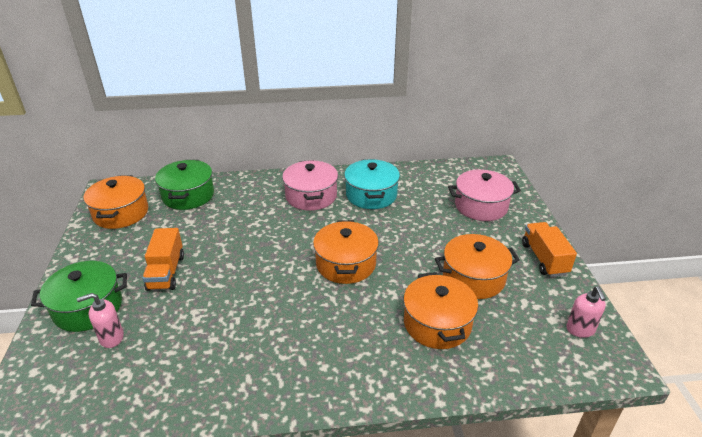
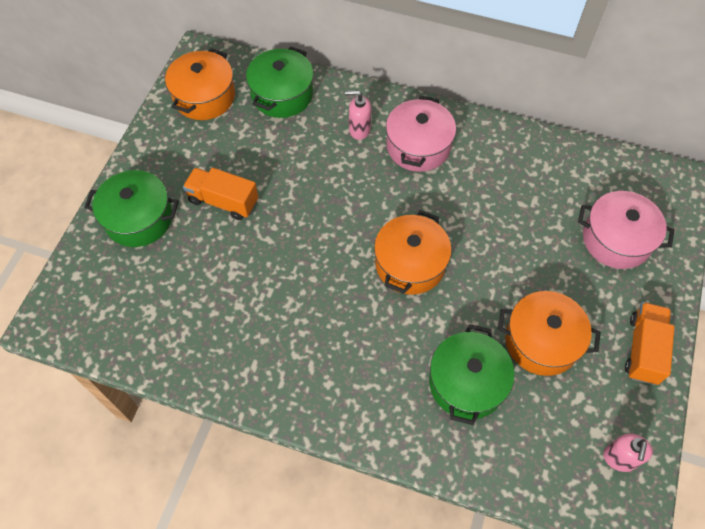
camera: 25 degrees right, 25 degrees up
(111, 338) = (149, 264): pink soap dispenser -> pink soap dispenser (359, 130)
(166, 272) = (223, 201): orange truck -> orange truck turned 90 degrees clockwise
(371, 195) = (490, 170): turquoise pot -> none
(437, 323) = (467, 383): orange pot -> green pot

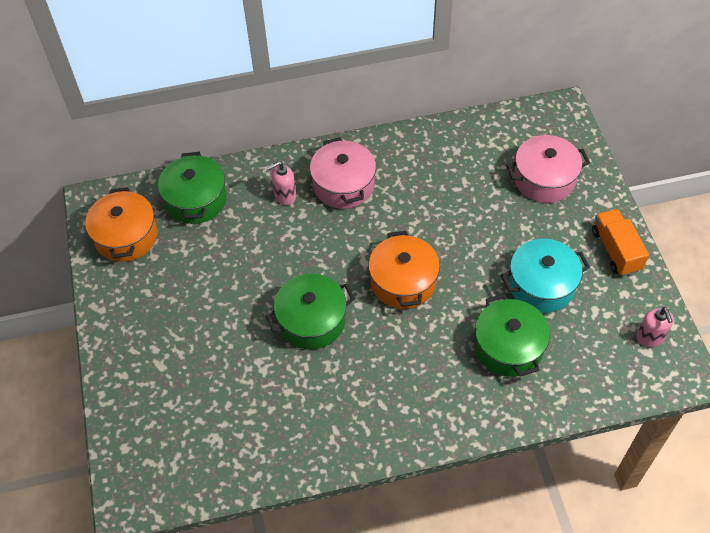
camera: 30 degrees left, 5 degrees down
(139, 218) = (145, 370): green pot -> green pot (312, 321)
(223, 201) = (211, 315): orange truck -> none
(541, 341) = (541, 285): orange pot -> turquoise pot

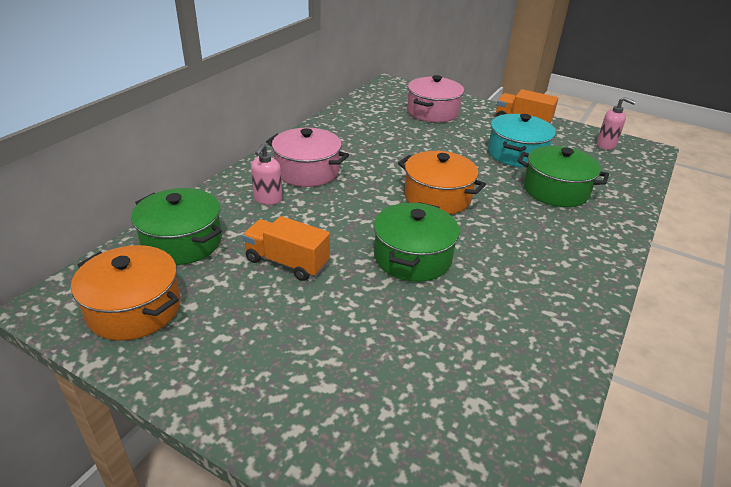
camera: 50 degrees left, 20 degrees down
(234, 264) = (287, 262): none -> orange truck

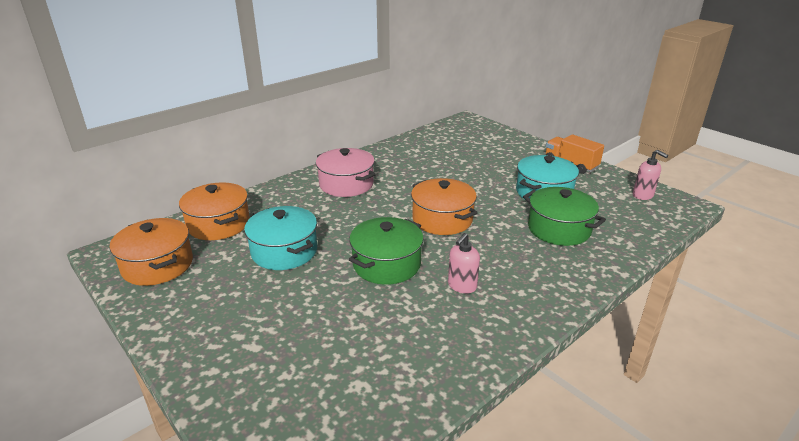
camera: 20 degrees right, 5 degrees down
(182, 242) = (218, 224): green pot -> orange pot
(268, 199) = (301, 202): pink soap dispenser -> pink soap dispenser (462, 286)
(287, 262) = (284, 251): orange truck -> turquoise pot
(432, 112) = (489, 147): pink pot -> none

